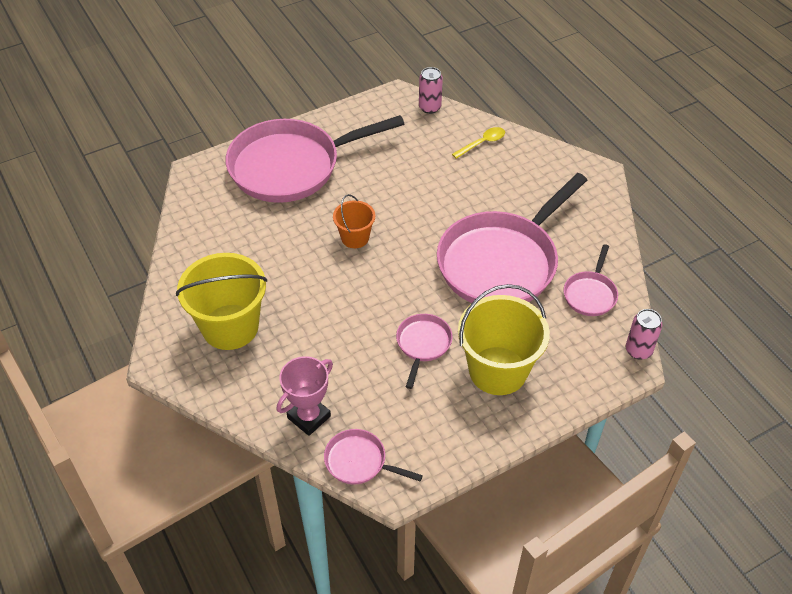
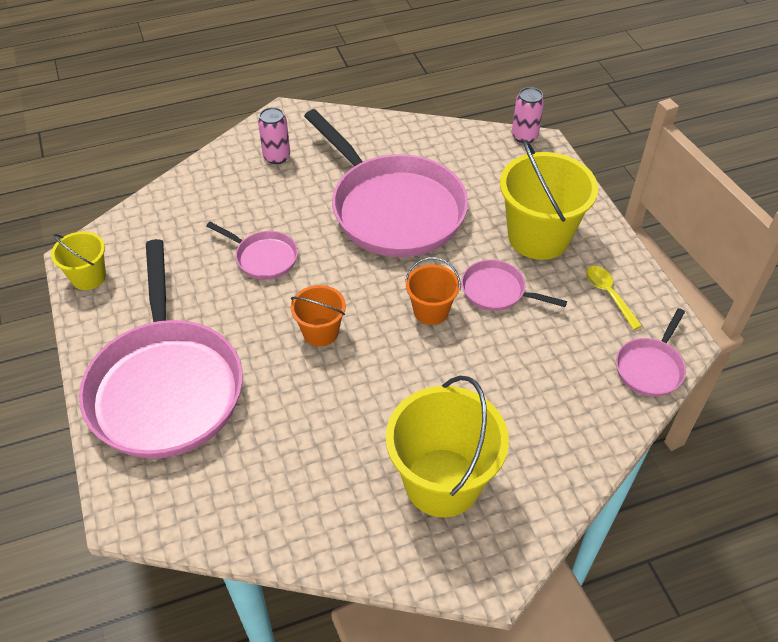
camera: 80 degrees left, 0 degrees up
(309, 417) = (589, 408): pink trophy -> none
(380, 105) = (88, 277): none -> yellow bucket
(390, 302) = (431, 311): none -> orange bucket
(429, 107) = (118, 229): pink can -> pink can (277, 157)
(482, 143) = (203, 193): yellow spoon -> yellow spoon (609, 295)
(590, 294) = (450, 153): pink pan -> pink pan (263, 257)

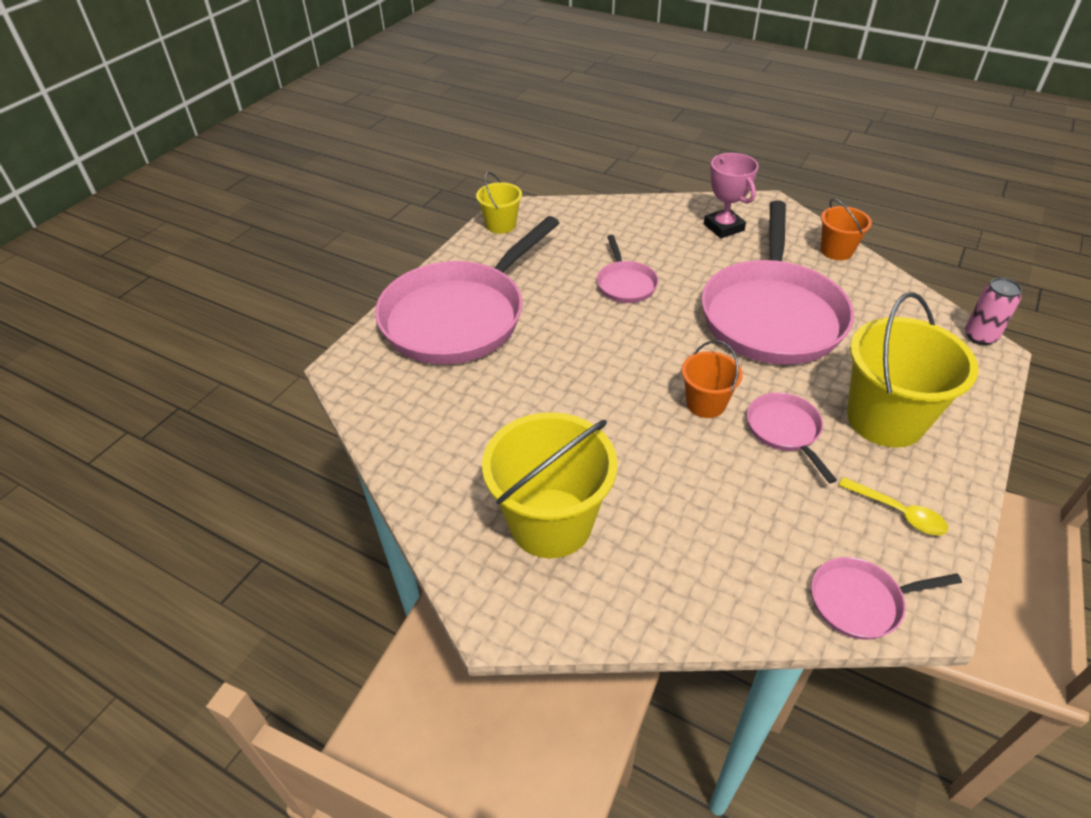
camera: 50 degrees right, 5 degrees down
(277, 157) = (723, 227): pink can -> pink trophy
(320, 332) = (601, 357): orange bucket -> orange bucket (836, 251)
(609, 295) = (898, 512): yellow spoon -> yellow spoon turned 105 degrees clockwise

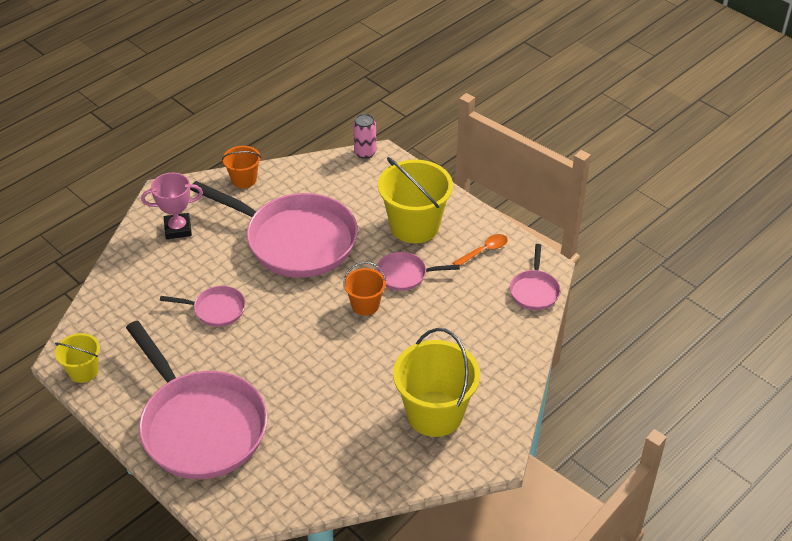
camera: 75 degrees left, 0 degrees up
(898, 512) = (484, 251): yellow spoon -> orange spoon

